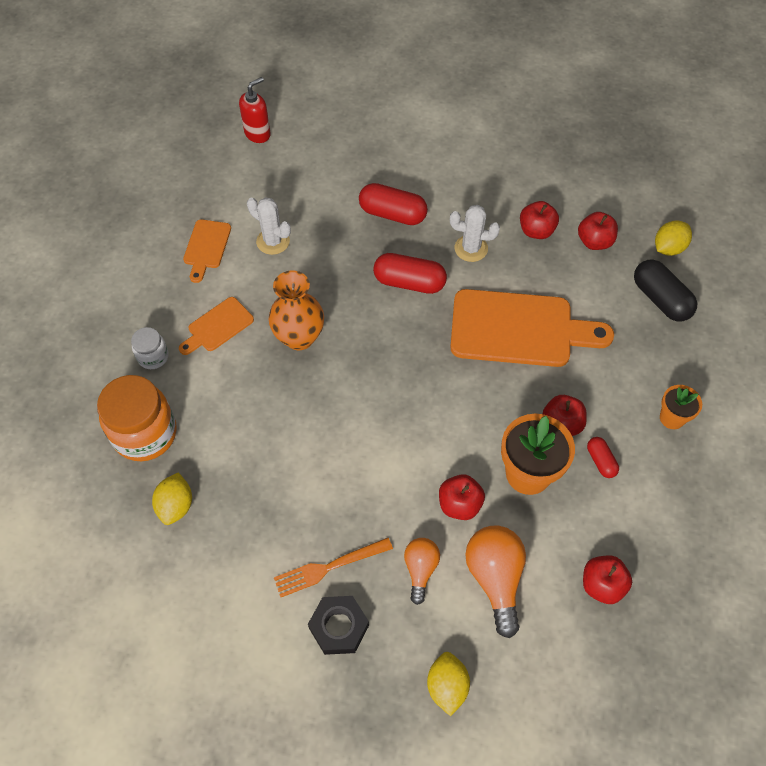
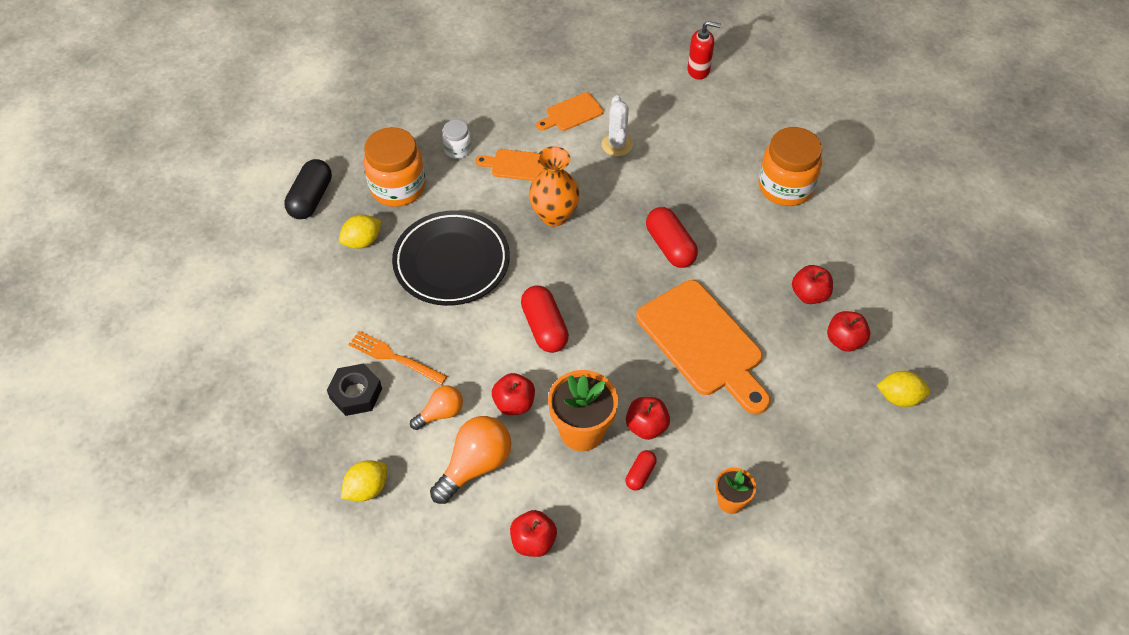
camera: 50 degrees right, 5 degrees down
(271, 449) = (451, 262): none -> black plate
(392, 214) = (720, 195): red capsule -> red capsule (544, 327)
(426, 169) = (785, 187): none -> orange jar
(471, 248) = (743, 264): white cactus -> none
(660, 299) = (839, 423): black capsule -> black capsule (311, 199)

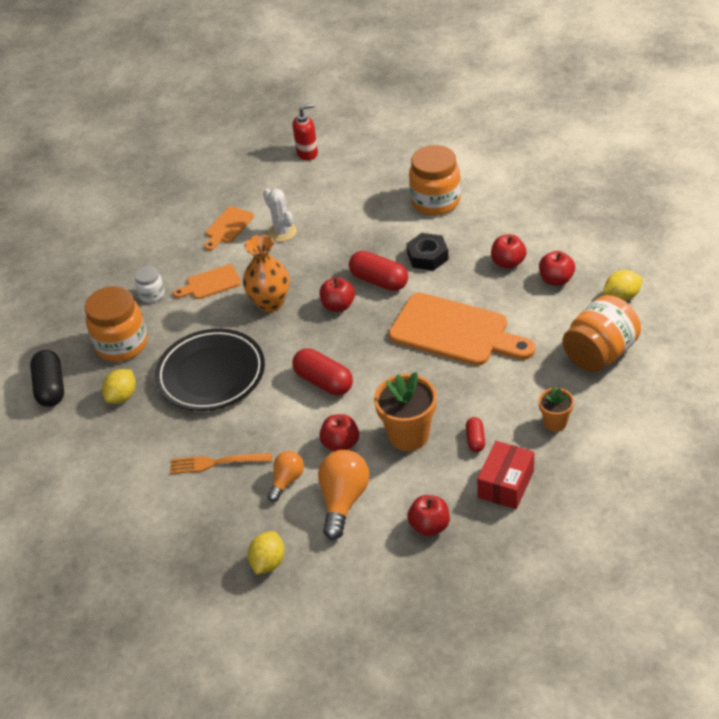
camera: 25 degrees left, 10 degrees down
(356, 393) = (204, 503): black nut -> black nut (427, 256)
(635, 541) = (506, 484): none -> red box
(646, 426) = (455, 407): red apple -> red apple (338, 305)
(830, 450) = (600, 353): none -> orange jar

